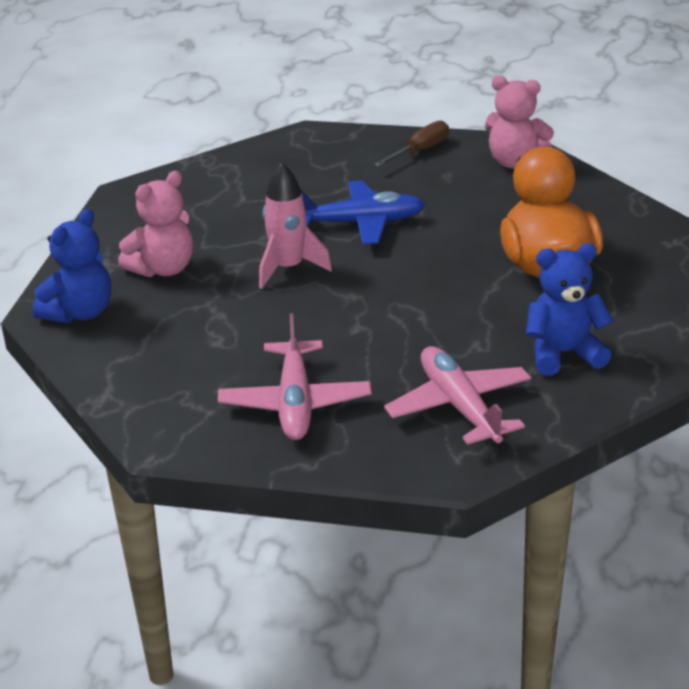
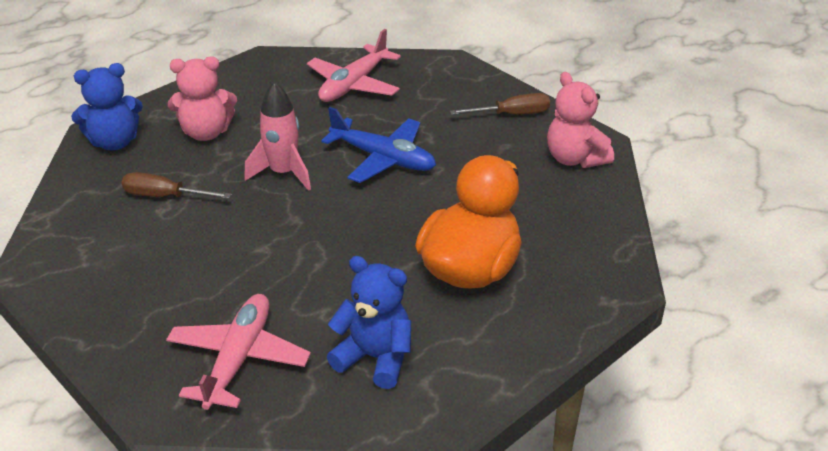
camera: 35 degrees right, 5 degrees up
(203, 331) = (164, 196): none -> brown screwdriver
(295, 403) = (140, 288): pink plane -> pink plane (353, 85)

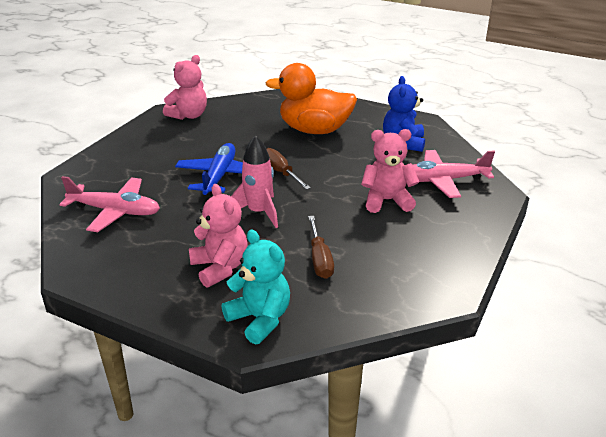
camera: 110 degrees left, 5 degrees down
(114, 142) = (260, 319): blue teddy bear -> turquoise teddy bear
(231, 282) = (387, 201): none -> pink teddy bear
(512, 114) = (142, 140): brown screwdriver -> brown screwdriver (281, 172)

